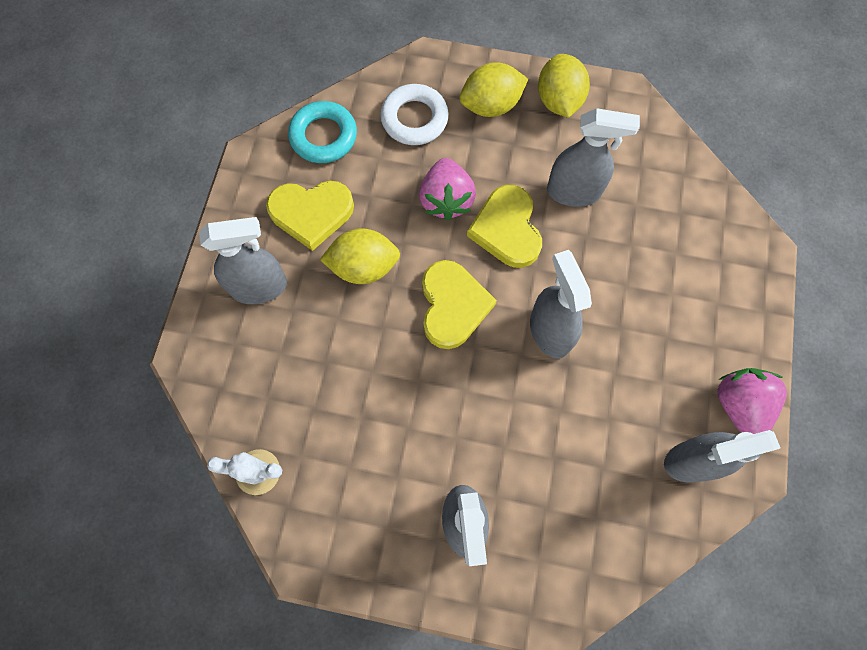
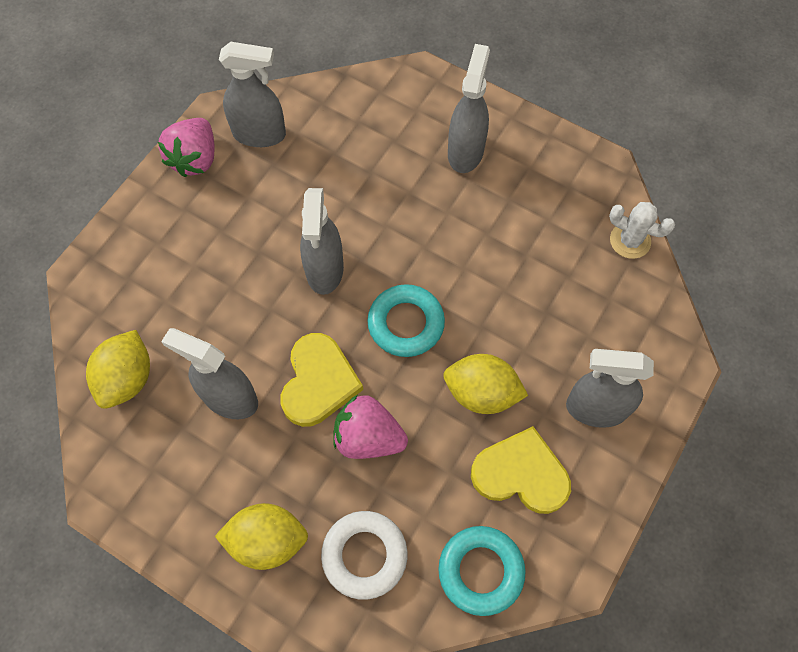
camera: 160 degrees left, 5 degrees down
(446, 200) = (368, 437): pink strawberry -> pink strawberry turned 90 degrees counterclockwise
(453, 306) = (406, 323): yellow heart -> turquoise ring
(558, 101) = (186, 517): yellow lemon -> yellow lemon (127, 378)

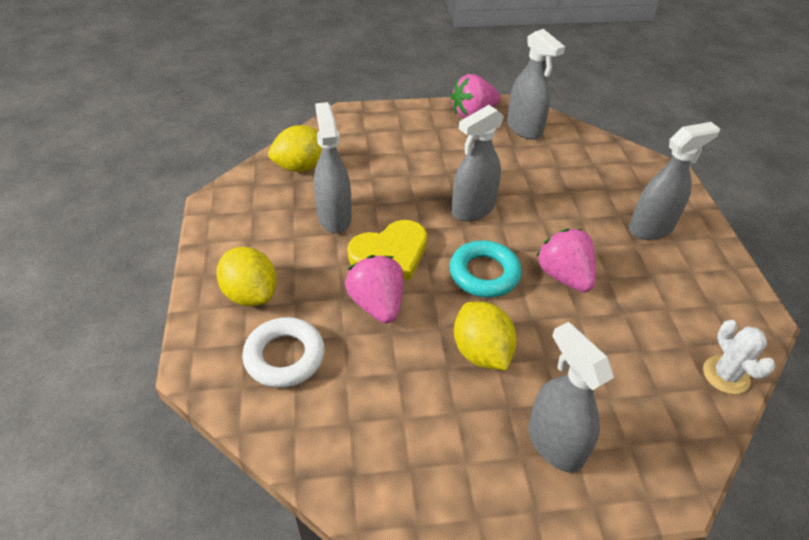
camera: 50 degrees right, 20 degrees down
(459, 264) = (564, 276): none -> pink strawberry
(480, 571) = (334, 444): turquoise ring -> none
(521, 474) = (442, 422): yellow heart -> none

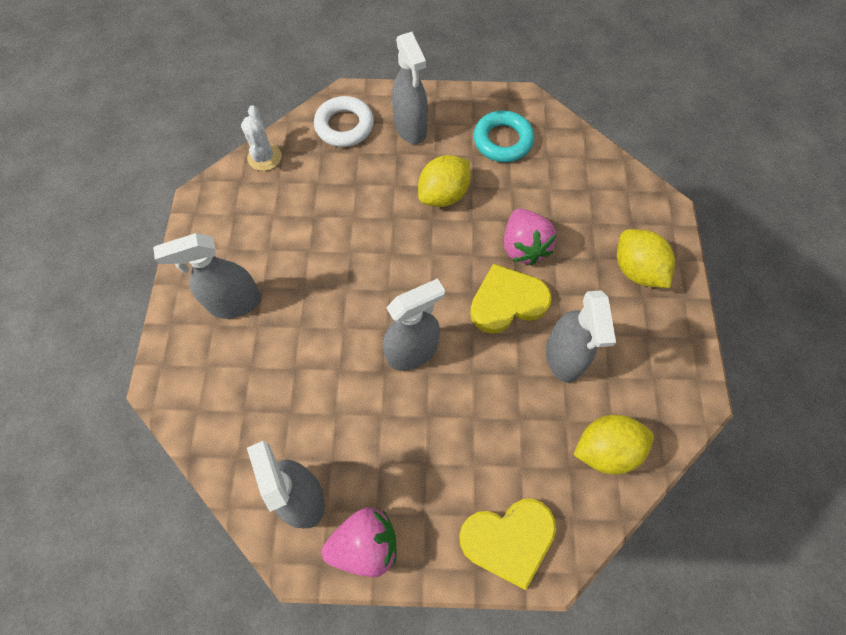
camera: 170 degrees left, 20 degrees up
(284, 357) = (599, 208): white ring -> white ring (344, 126)
(375, 122) = (508, 539): none -> yellow heart
(481, 352) = (443, 195): yellow lemon -> yellow lemon turned 60 degrees clockwise
(484, 274) = (422, 267): turquoise ring -> turquoise ring (502, 141)
(564, 276) = (349, 256): pink strawberry -> none

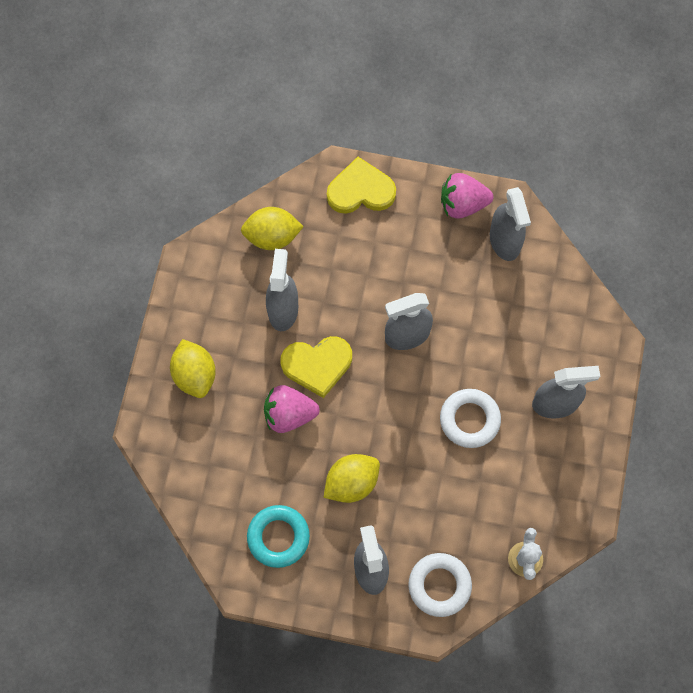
camera: 170 degrees left, 5 degrees up
(330, 272) = (469, 420): none -> white ring
(523, 247) = (289, 414): pink strawberry -> pink strawberry turned 90 degrees counterclockwise

